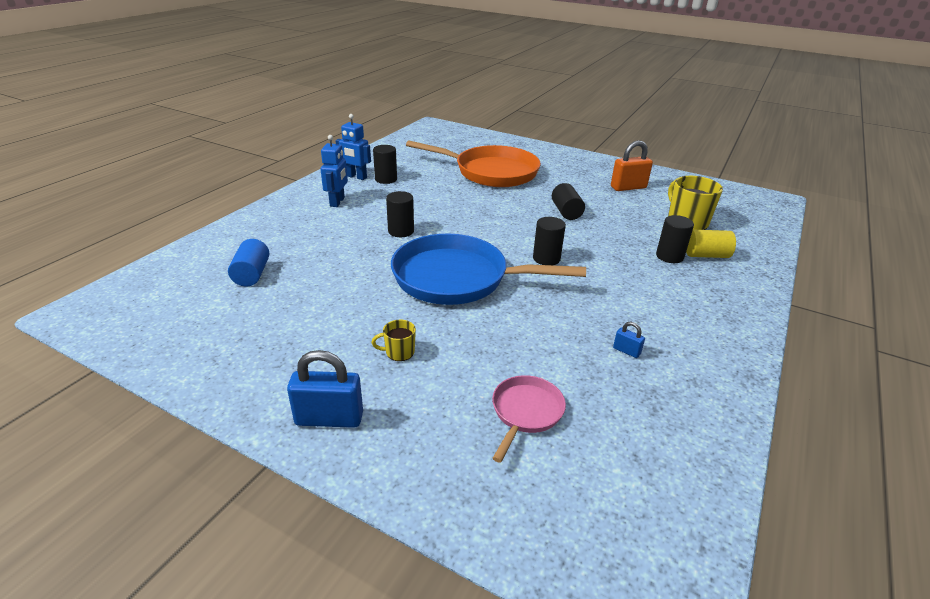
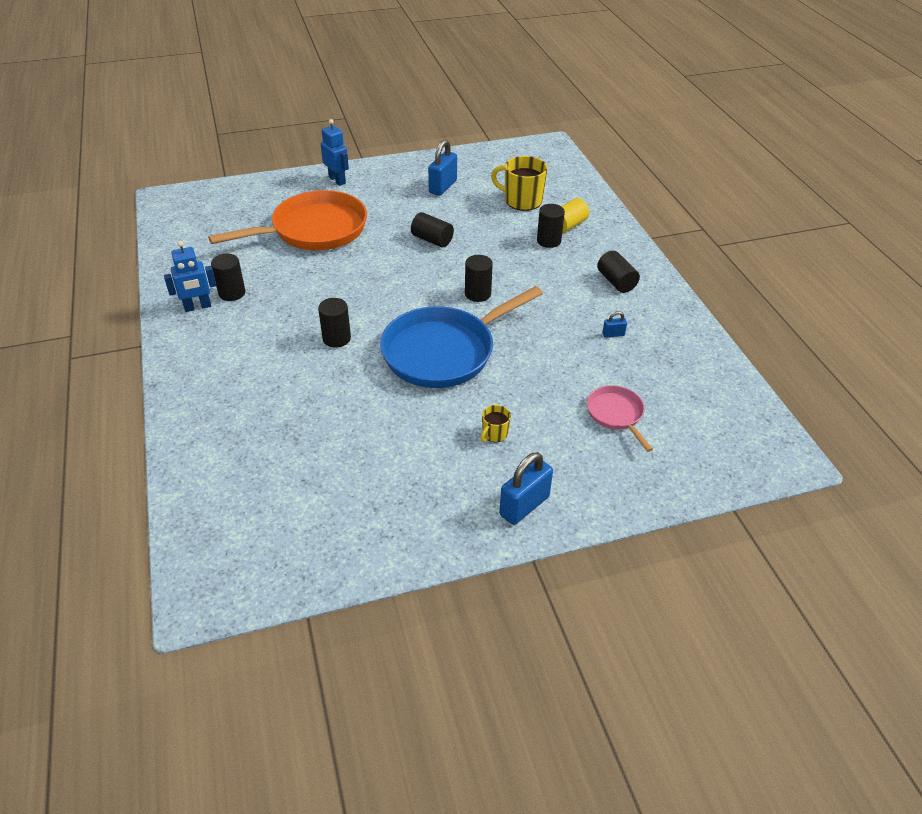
camera: 45 degrees left, 10 degrees up
(252, 274) = (285, 459): blue cylinder -> none
(337, 202) = (230, 344): blue robot -> blue robot (337, 180)
(628, 187) = (443, 187): orange padlock -> blue padlock
(694, 315) = (616, 282): none -> black cylinder

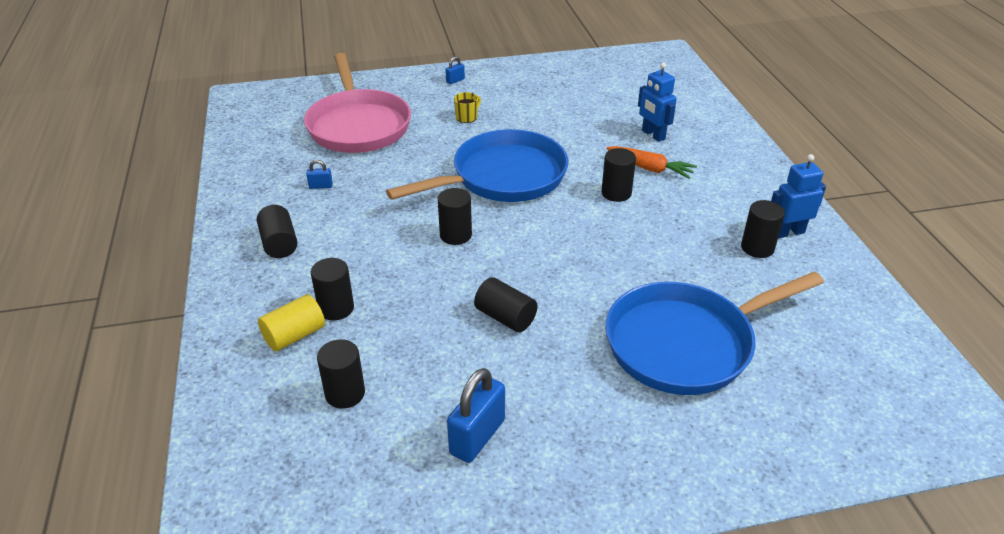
camera: 175 degrees left, 5 degrees down
(296, 368) = (650, 168): none -> orange carrot
(313, 230) = (686, 343): orange pan -> blue pan
(337, 180) = (678, 466): blue robot -> blue robot (653, 135)
(522, 200) = (345, 393): yellow mug -> black cylinder
(524, 506) = (455, 80): blue padlock -> blue padlock, size x0.48
(616, 415) = (358, 125): pink pan -> pink pan, size x2.09

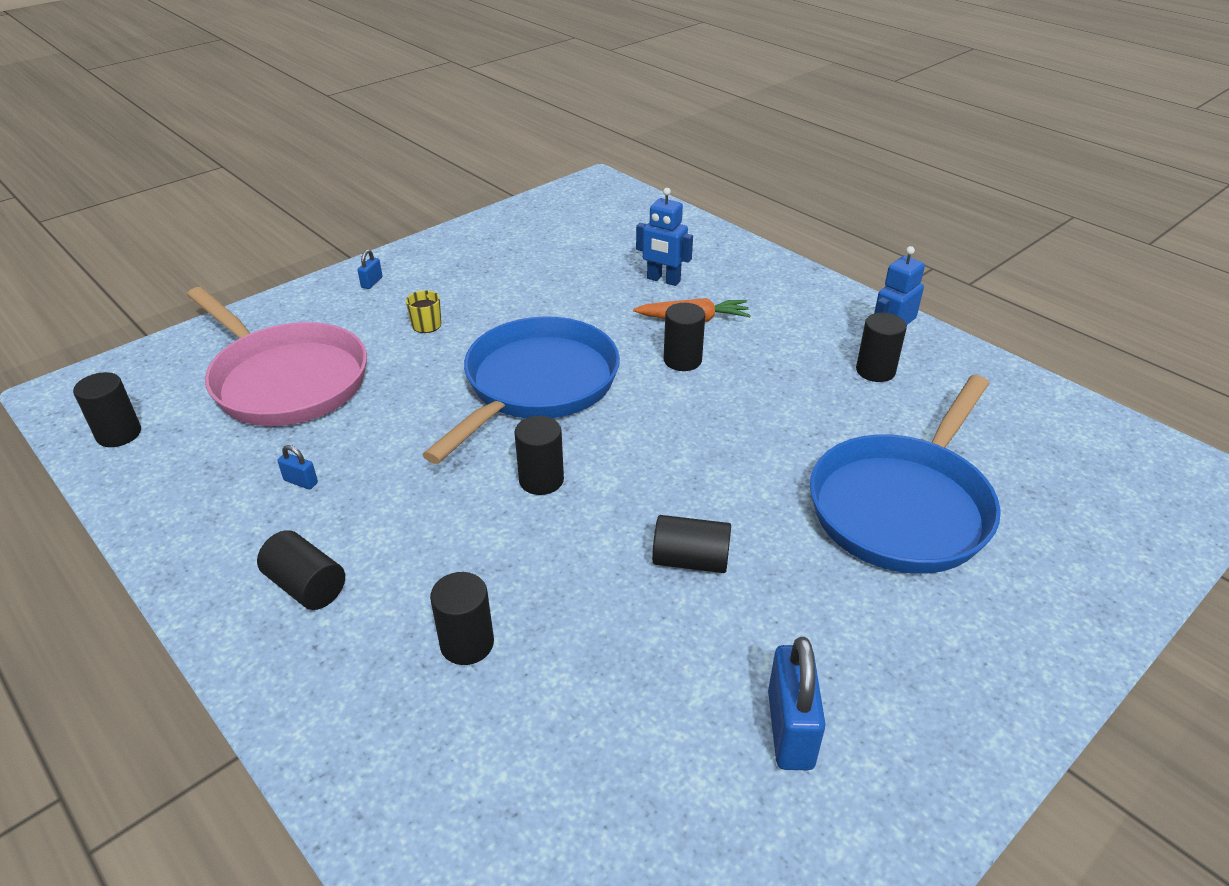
camera: 30 degrees left, 0 degrees up
(294, 335) = (440, 709): yellow cylinder -> none
(321, 186) = (301, 481): blue padlock -> blue padlock turned 60 degrees clockwise
(345, 393) = (580, 757): black cylinder -> black cylinder (119, 434)

